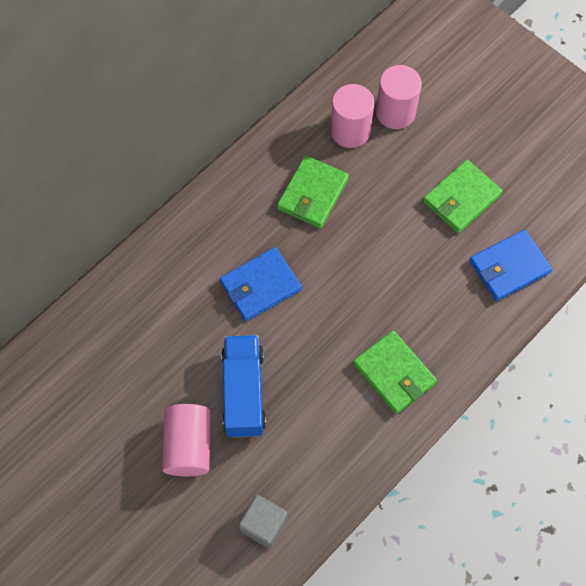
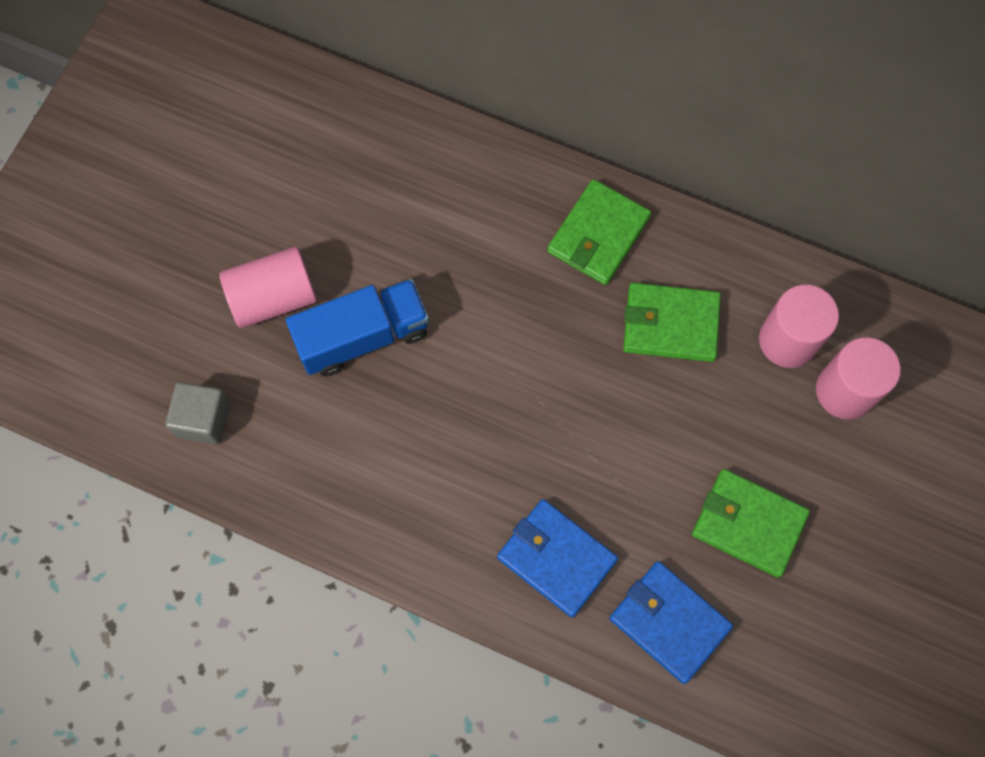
camera: 70 degrees right, 5 degrees up
(260, 286) = (512, 305): blue wallet -> blue wallet (556, 558)
(394, 373) = (454, 514): green wallet -> green wallet (598, 235)

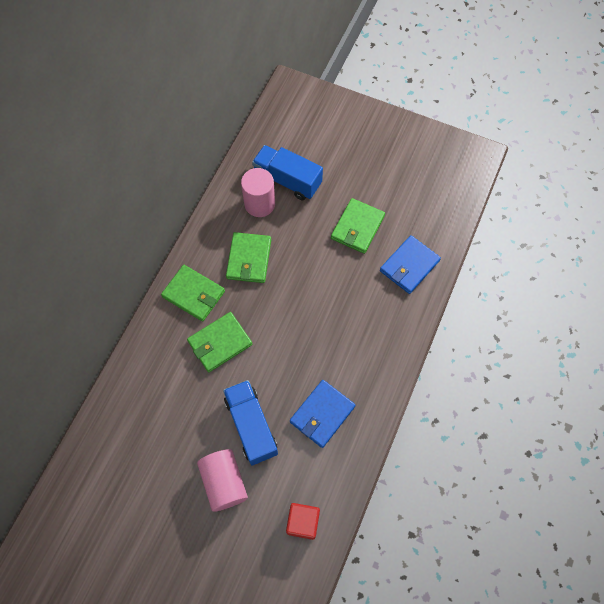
camera: 90 degrees left, 5 degrees down
(203, 419) = (303, 522): grey cube -> red cube
(508, 281) = (220, 343): none -> green wallet
(556, 558) = (379, 319): blue wallet -> blue wallet (322, 414)
(845, 391) = (287, 180): pink cylinder -> blue truck

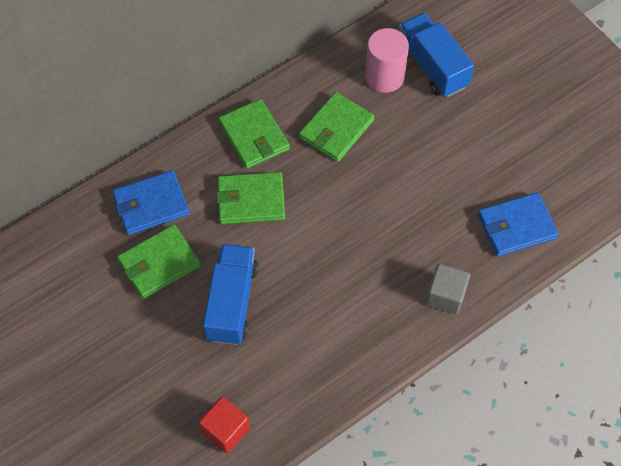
camera: 30 degrees right, 5 degrees down
(224, 482) = (168, 343): pink cylinder -> none
(322, 414) = (316, 332): blue wallet -> blue wallet (151, 205)
(357, 227) = (481, 155): green wallet -> green wallet (159, 263)
(392, 339) = (446, 296): none -> grey cube

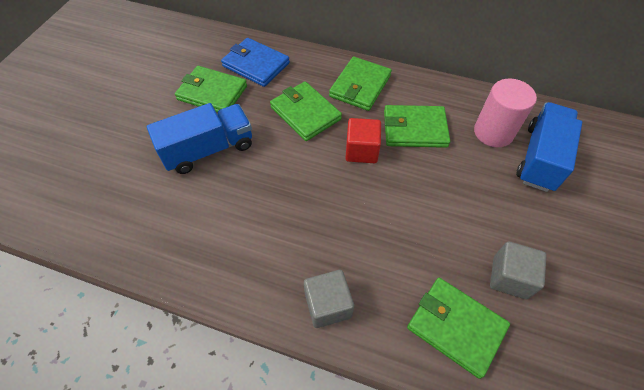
camera: 55 degrees right, 5 degrees down
(225, 430) = (89, 208): red cube -> red cube (361, 151)
(507, 167) = (509, 277): none -> grey cube
(516, 226) = (455, 327): blue wallet -> green wallet

